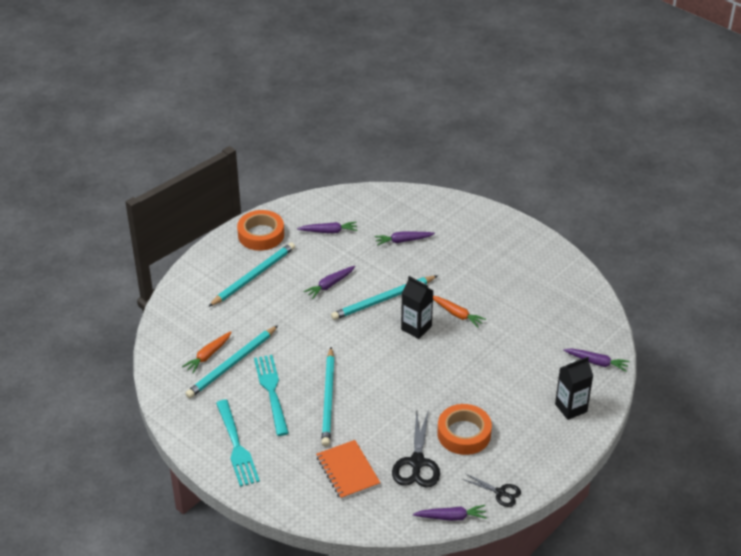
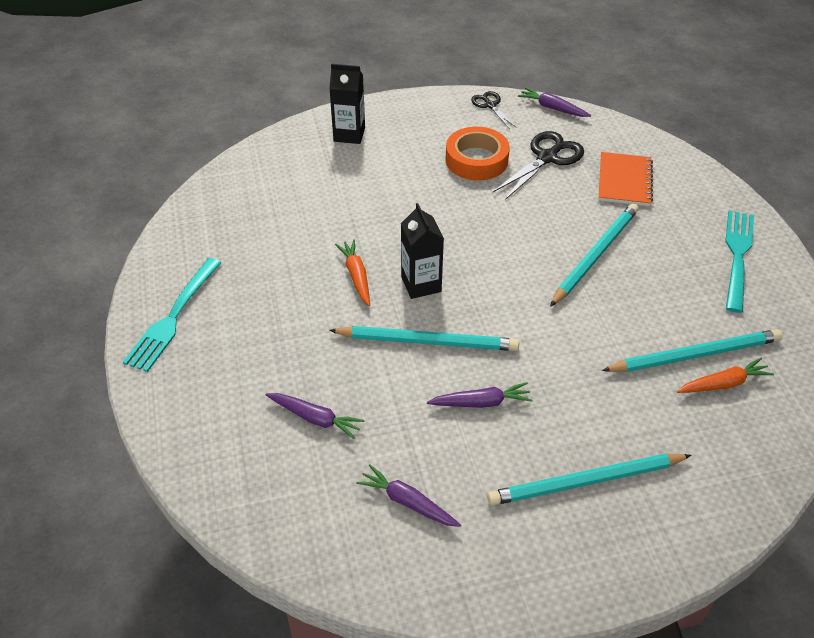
camera: 145 degrees left, 5 degrees up
(261, 235) = (523, 563): orange tape -> none
(271, 391) = (660, 296): turquoise fork -> turquoise fork (173, 318)
(596, 362) = (273, 158): purple carrot -> none

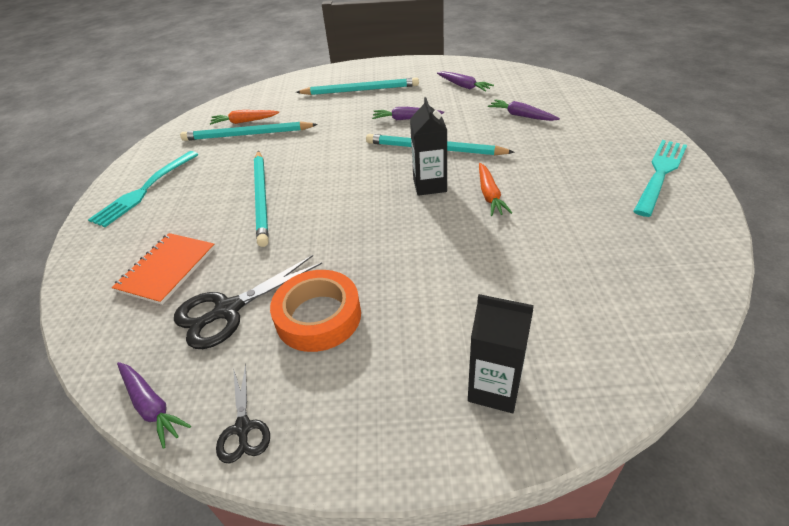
camera: 165 degrees left, 5 degrees down
(595, 255) = (262, 198): turquoise pencil -> turquoise pencil turned 60 degrees counterclockwise

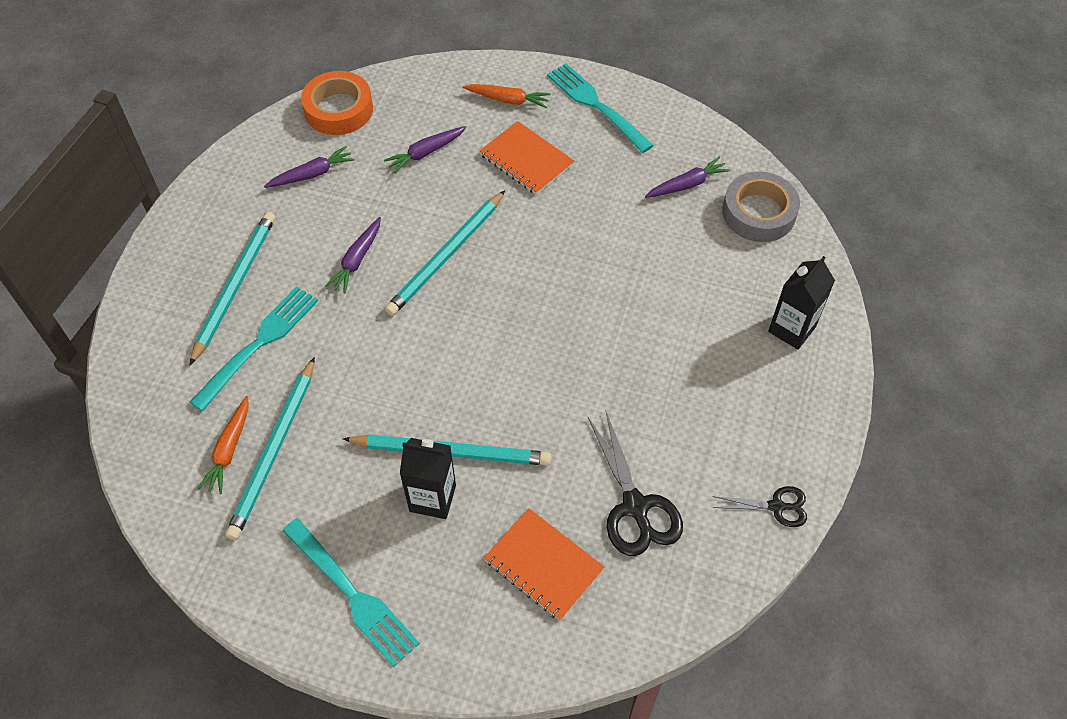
camera: 75 degrees left, 15 degrees up
(151, 406) = (732, 579): purple carrot -> purple carrot (687, 184)
(318, 316) = (674, 430): orange tape -> orange tape (339, 109)
(323, 108) = (259, 343): none -> turquoise fork
(429, 185) = (516, 284): black carton -> black carton (432, 498)
(489, 195) = (561, 241): orange carrot -> orange carrot (508, 100)
(559, 156) = (526, 160): none -> orange notebook
(642, 317) = (758, 213): none -> grey tape

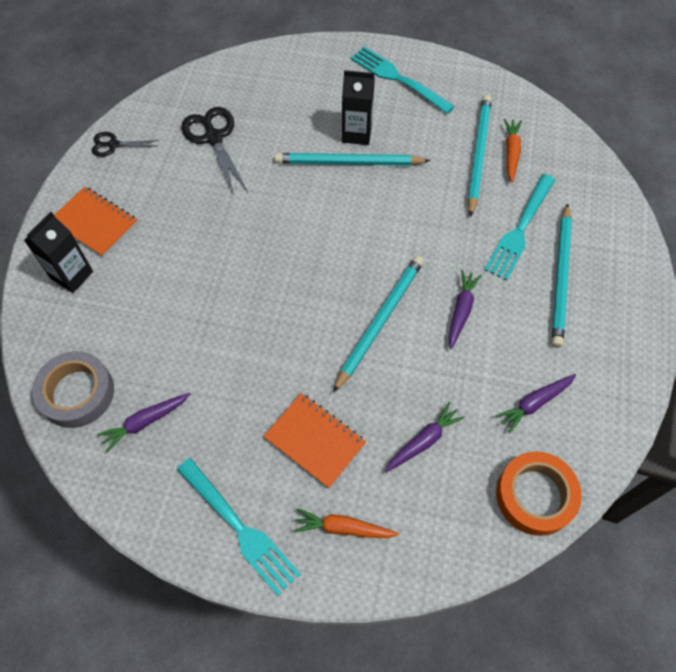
camera: 175 degrees right, 5 degrees up
(543, 565) = (276, 101): orange notebook -> orange notebook (94, 223)

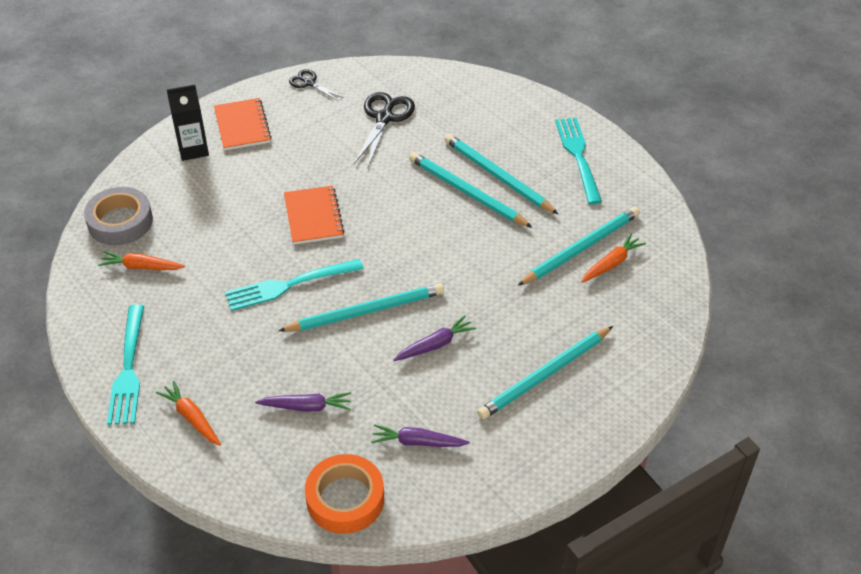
camera: 40 degrees right, 15 degrees down
(145, 422) = (141, 267): purple carrot -> orange carrot
(315, 440) = (233, 353): orange notebook -> orange notebook (313, 217)
(356, 133) = (497, 176): black carton -> turquoise pencil
(519, 230) = (550, 321): turquoise fork -> turquoise fork (288, 285)

